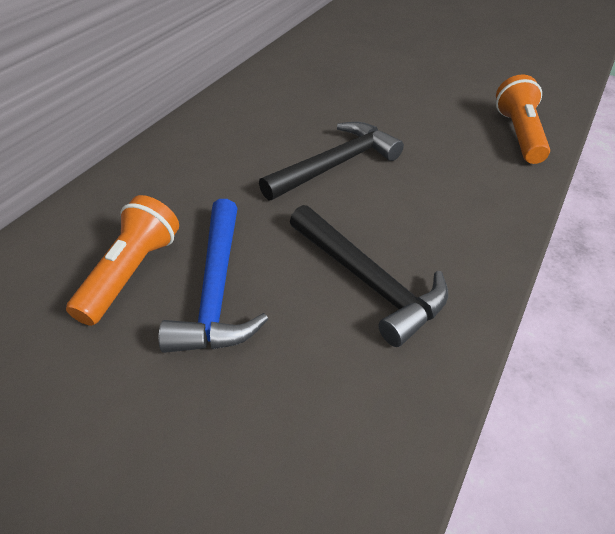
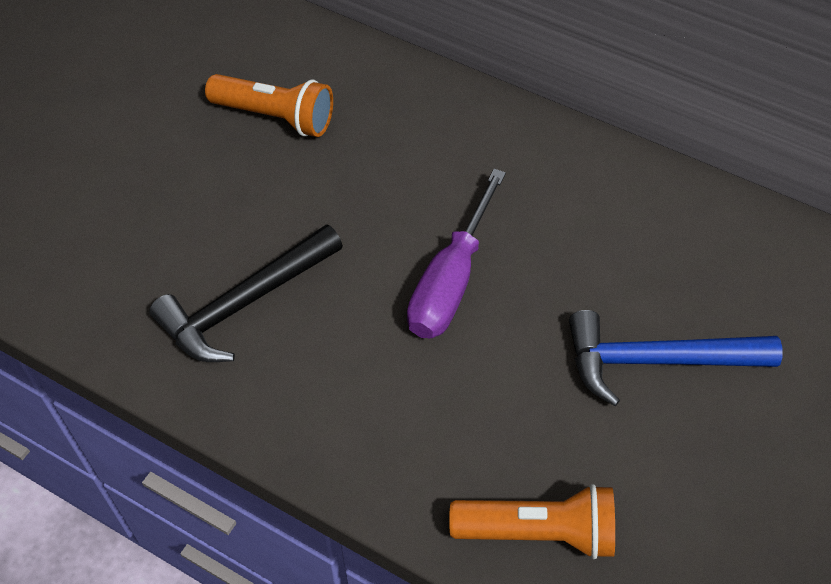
camera: 90 degrees right, 10 degrees up
(216, 290) = (247, 181): blue hammer -> blue hammer (656, 360)
(335, 165) = (450, 282): black hammer -> purple screwdriver

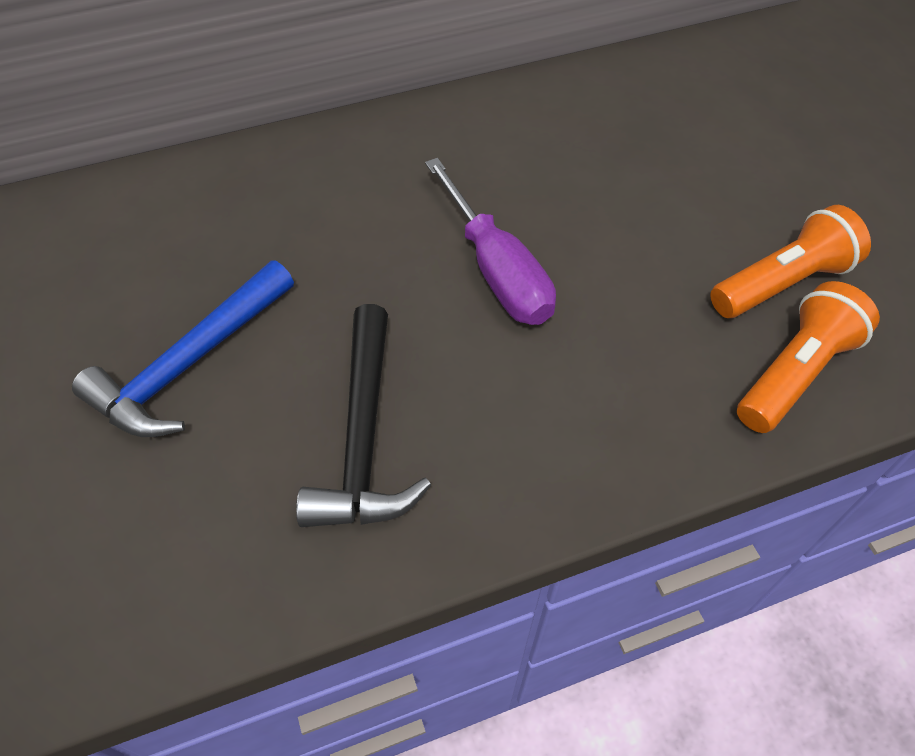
camera: 50 degrees left, 0 degrees up
(275, 117) = (175, 275): orange flashlight -> orange flashlight (781, 283)
(656, 360) = (693, 199): blue hammer -> blue hammer (190, 363)

